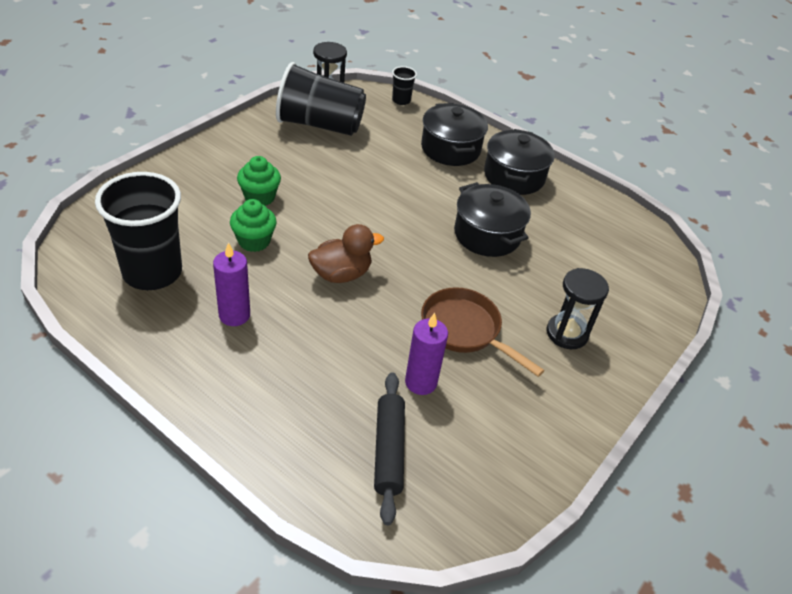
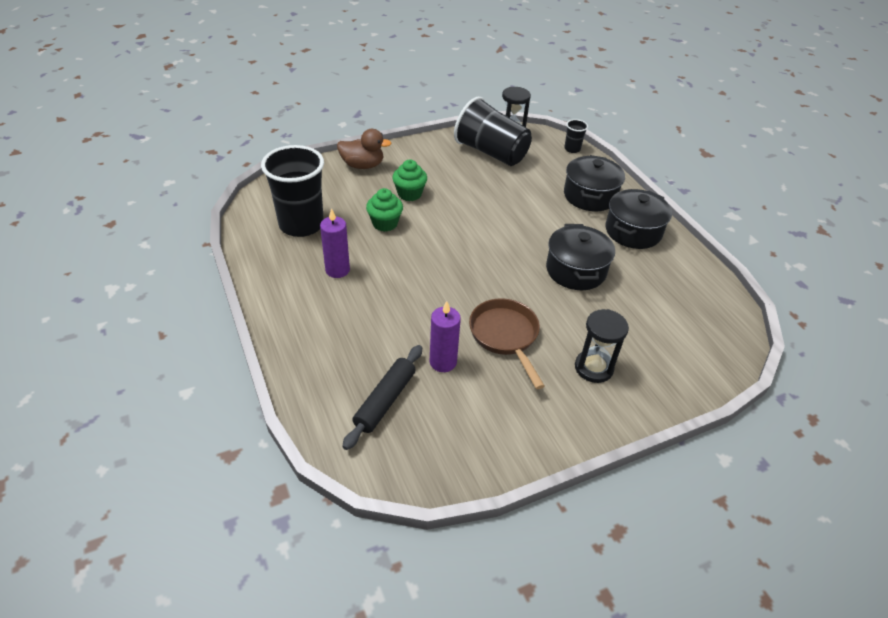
camera: 30 degrees right, 0 degrees up
(341, 274) = (434, 265): brown duck -> brown duck (362, 165)

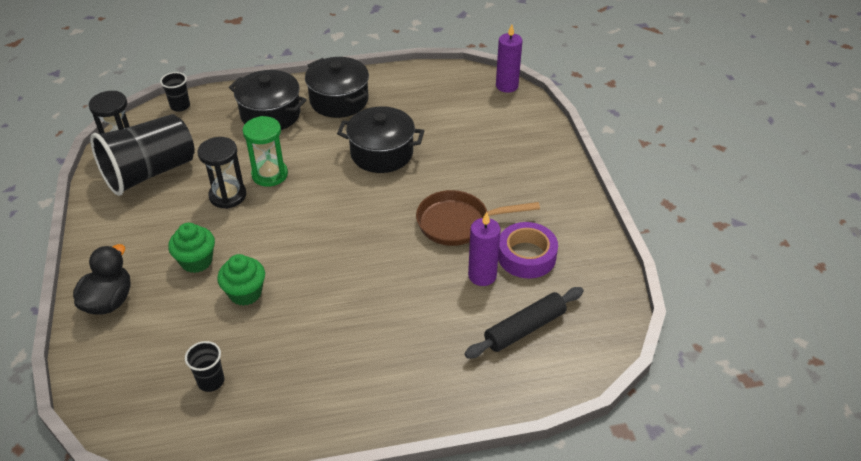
camera: 75 degrees left, 0 degrees up
(301, 224) = (211, 381): black cup -> black cup, size x0.43
(337, 270) = (315, 350): purple candle -> purple candle (506, 86)
(362, 165) = (109, 301): brown duck -> black duck
(385, 401) = (524, 328): black rolling pin -> black rolling pin turned 75 degrees counterclockwise
(479, 393) = (526, 256): none -> purple tape
(516, 210) = (269, 174): none -> green hourglass
(593, 368) = (509, 173): black hourglass -> black hourglass (228, 196)

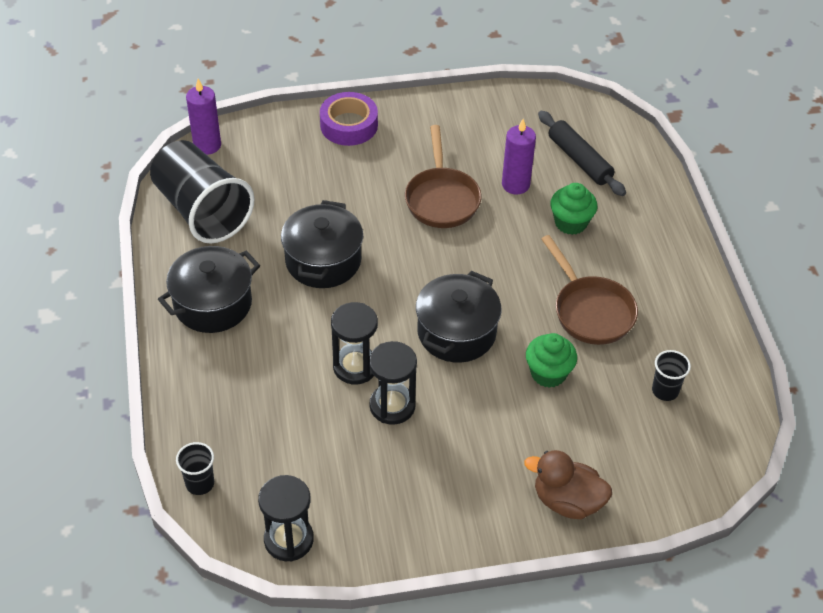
camera: 90 degrees left, 5 degrees up
(109, 301) = (567, 501): black duck -> brown duck
(150, 172) = (343, 497): black cup -> black cup (202, 211)
(196, 261) = (502, 424): green cupcake -> green cupcake (570, 223)
(269, 174) = (355, 366): green hourglass -> black hourglass
(270, 114) = (233, 375): black pot -> black pot (456, 332)
(316, 327) = (590, 311): none -> brown pan
(526, 256) = (488, 151): purple tape -> purple tape (349, 125)

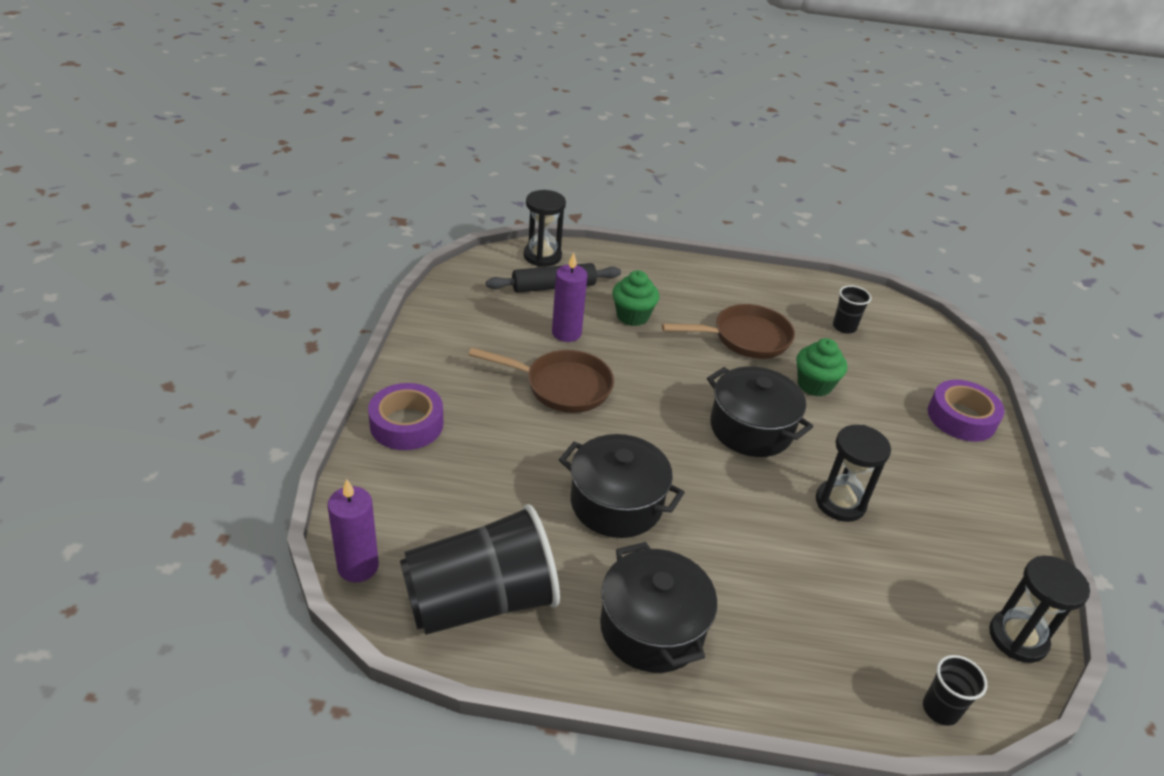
camera: 75 degrees left, 10 degrees down
(355, 366) = (782, 518): black hourglass -> black hourglass (542, 256)
(567, 501) = (961, 418): brown duck -> purple tape

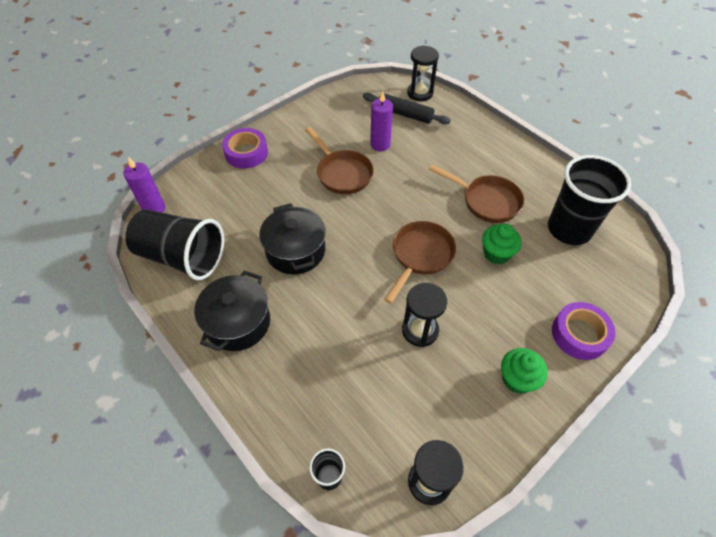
camera: 45 degrees right, 15 degrees up
(632, 316) = (430, 153): green cupcake -> green cupcake (517, 379)
(751, 429) = (420, 256): black pot -> brown pan
(844, 327) = (569, 229): black cup -> black cup, size x2.31

